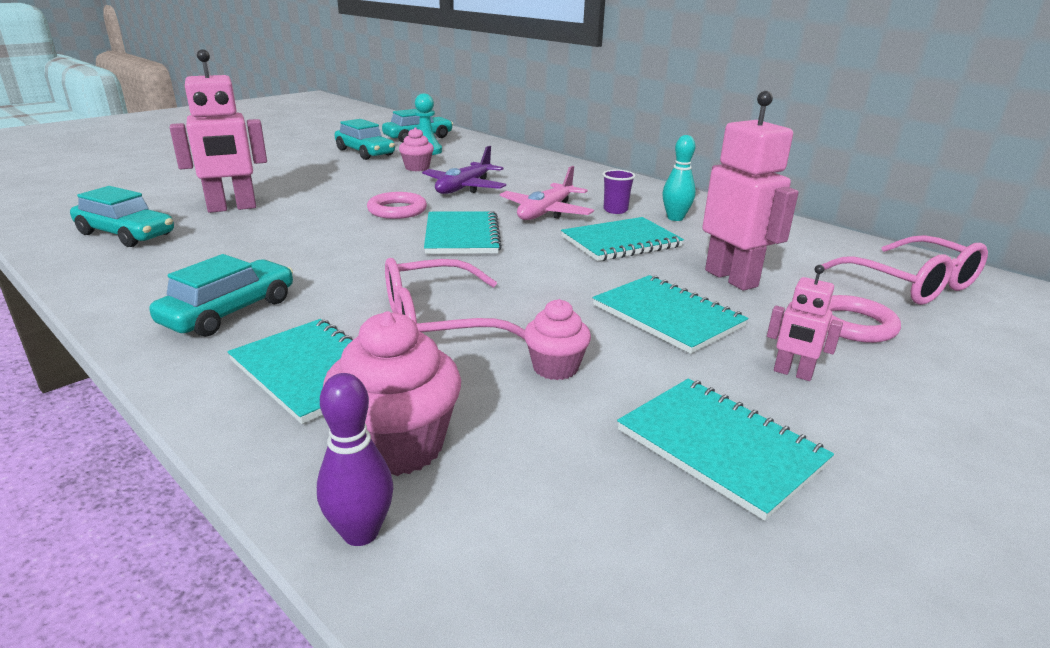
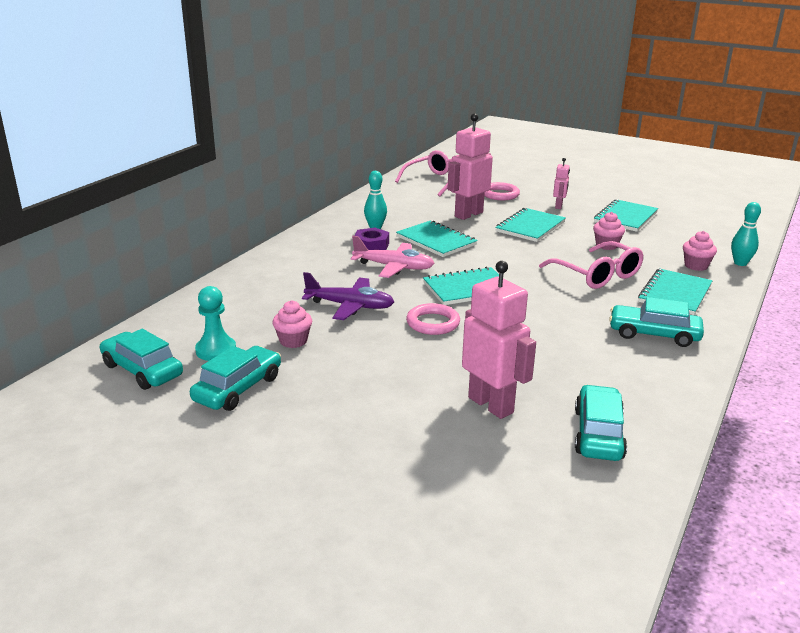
camera: 105 degrees left, 0 degrees up
(360, 532) = (740, 263): purple bowling pin -> turquoise bowling pin
(398, 446) = (696, 266): pink cupcake -> pink cupcake, size x0.61
(615, 210) = (371, 245): purple cup -> purple nut

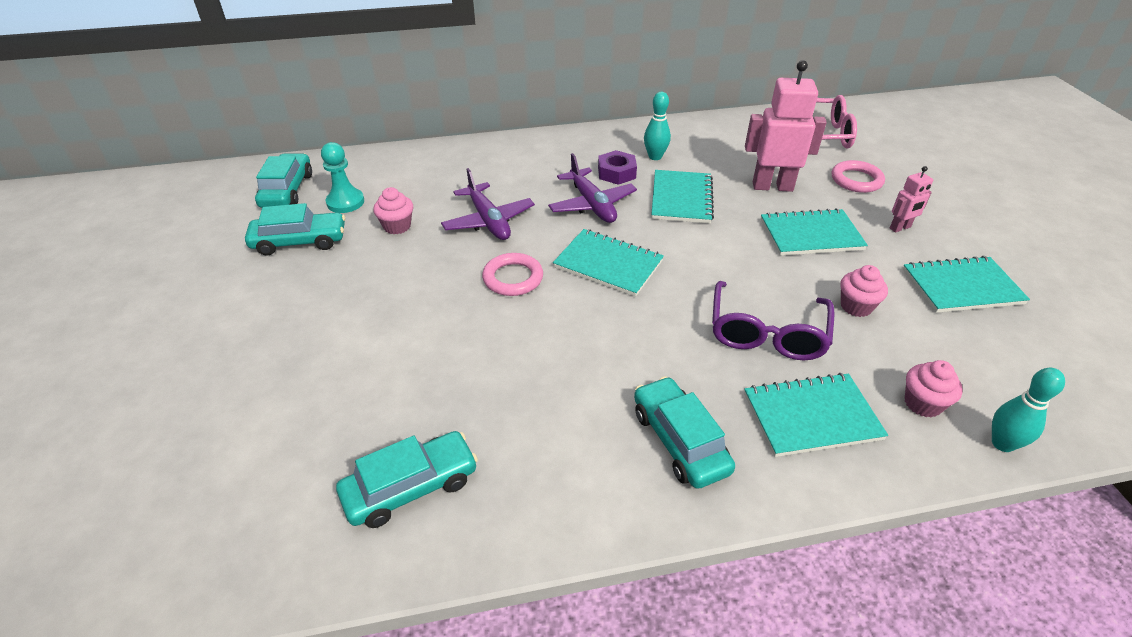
camera: 50 degrees right, 15 degrees up
(394, 267) = (592, 204): pink plane -> purple plane
(491, 405) = (399, 385): pink robot -> none
(596, 274) = (767, 332): pink glasses -> purple glasses

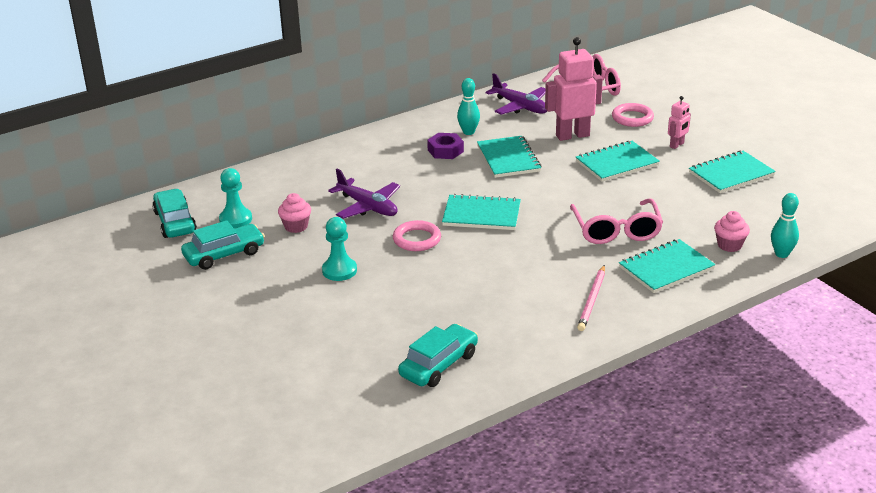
camera: 20 degrees left, 10 degrees down
(398, 297) = (339, 270): none -> turquoise pawn
(592, 204) = (441, 178): purple plane -> purple plane (520, 107)
(679, 441) = (592, 300): turquoise car -> pink pencil
(767, 332) = (616, 230): purple glasses -> pink glasses
(856, 306) = (667, 201): pink cupcake -> none

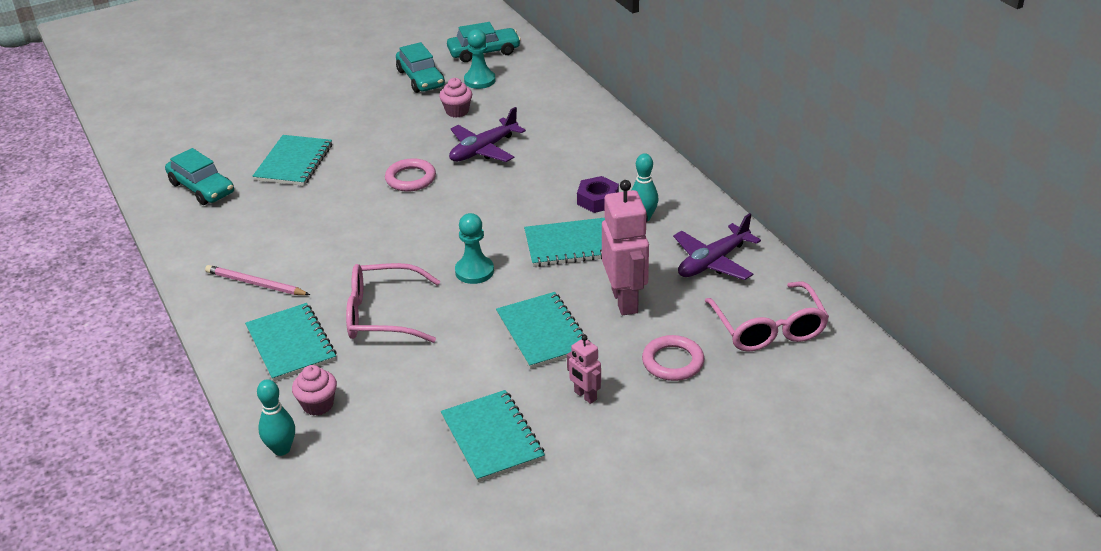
camera: 95 degrees right, 5 degrees up
(339, 270) = (371, 136): turquoise pawn -> turquoise pawn (474, 271)
(481, 215) = (446, 220): turquoise notebook -> turquoise notebook (294, 162)

